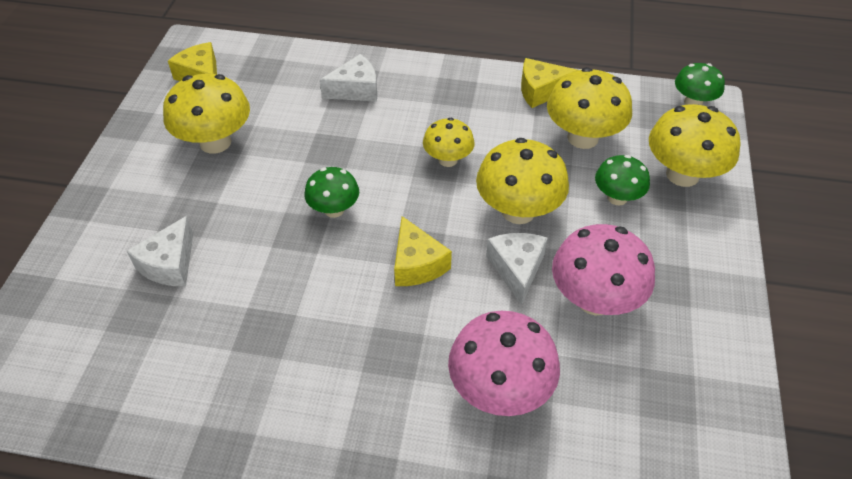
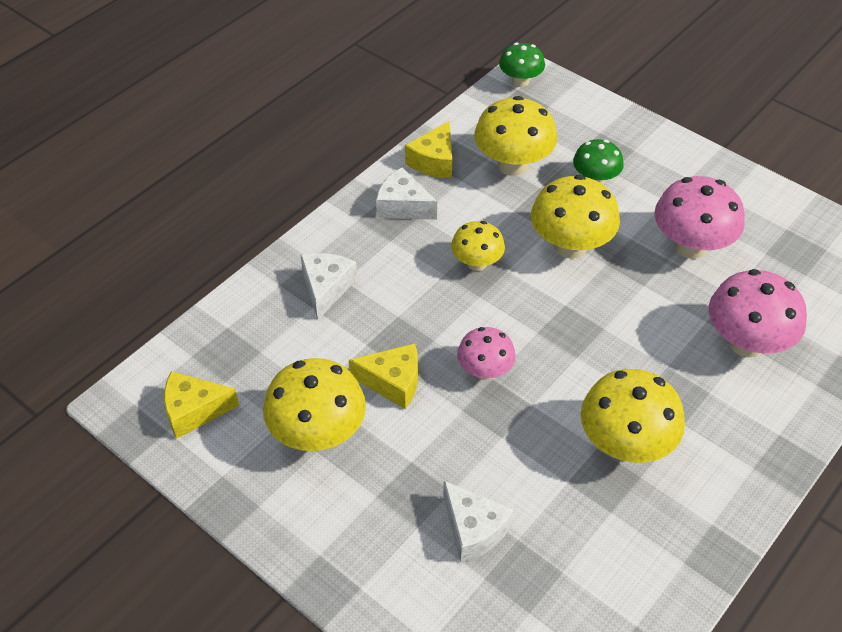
camera: 60 degrees left, 0 degrees up
(334, 209) = (485, 371): green mushroom -> pink mushroom
(417, 264) = (589, 339): yellow cheese -> yellow cheese (393, 382)
(517, 269) = (633, 277): white cheese -> white cheese (403, 206)
(682, 174) = (595, 131): yellow mushroom -> yellow mushroom (625, 444)

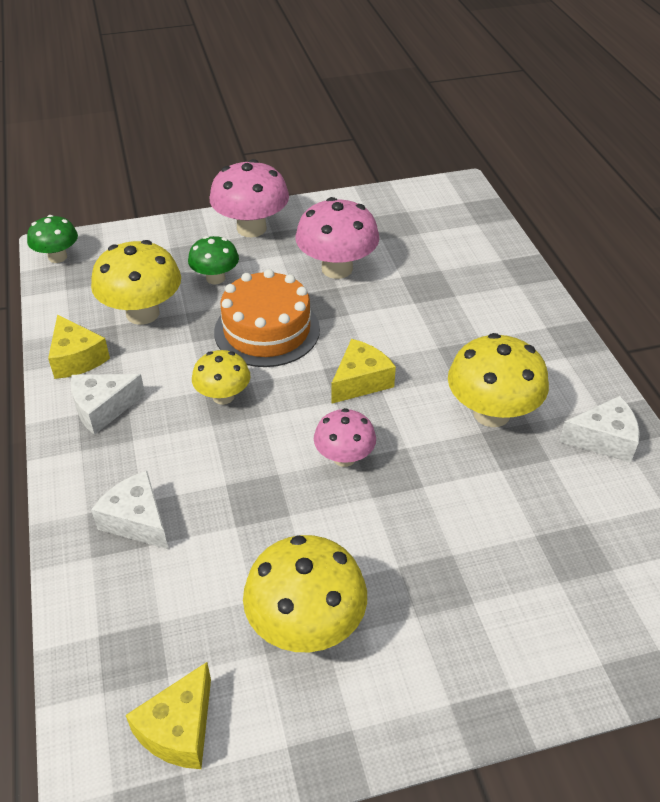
camera: 55 degrees left, 5 degrees down
(393, 382) = (298, 530): yellow cheese -> yellow cheese (360, 381)
(473, 529) = (505, 561): white cheese -> white cheese (603, 439)
(570, 246) = (267, 330): yellow mushroom -> orange cake
(746, 343) = (452, 295): pink mushroom -> pink mushroom (251, 228)

